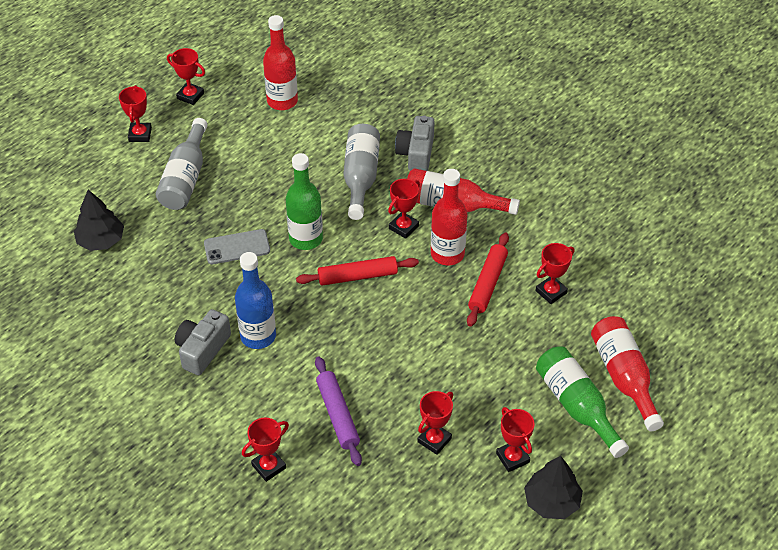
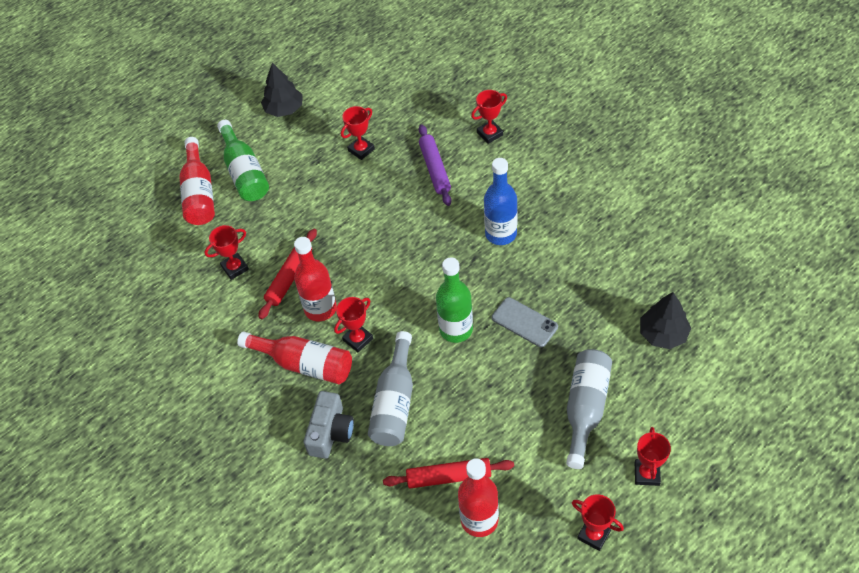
camera: 170 degrees left, 5 degrees up
(202, 349) = (549, 223): grey camera -> none
(237, 247) = (524, 322): grey phone -> grey phone turned 45 degrees clockwise
(357, 276) = (408, 288): red rolling pin -> red rolling pin (449, 477)
(512, 458) = (304, 137): red trophy -> none

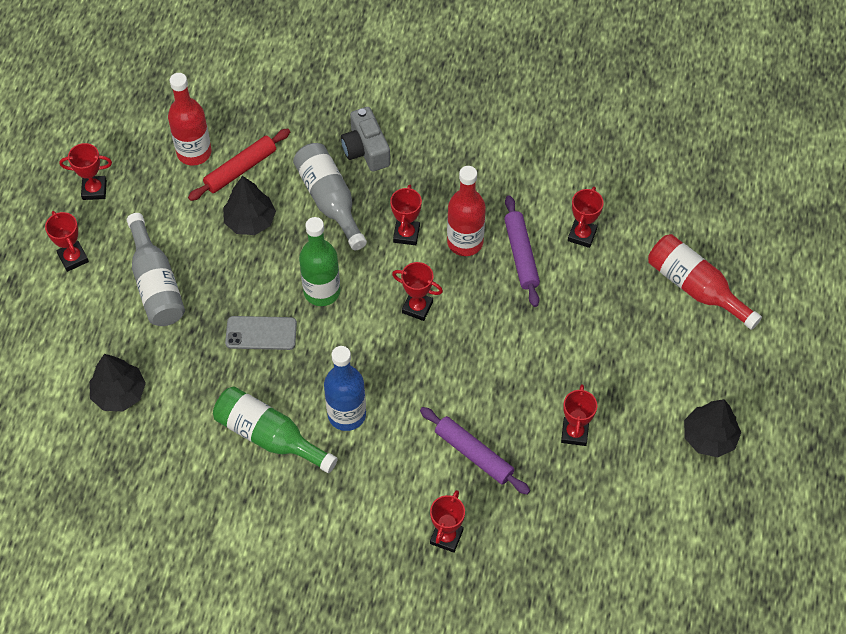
camera: 140 degrees right, 5 degrees up
(244, 172) = (674, 336): green bottle -> green bottle (269, 436)
(289, 277) = (521, 255): red rolling pin -> purple rolling pin
(304, 364) = (436, 188): red bottle -> none
(395, 280) = (417, 307): none -> red trophy
(472, 421) = (250, 221): none -> black tree

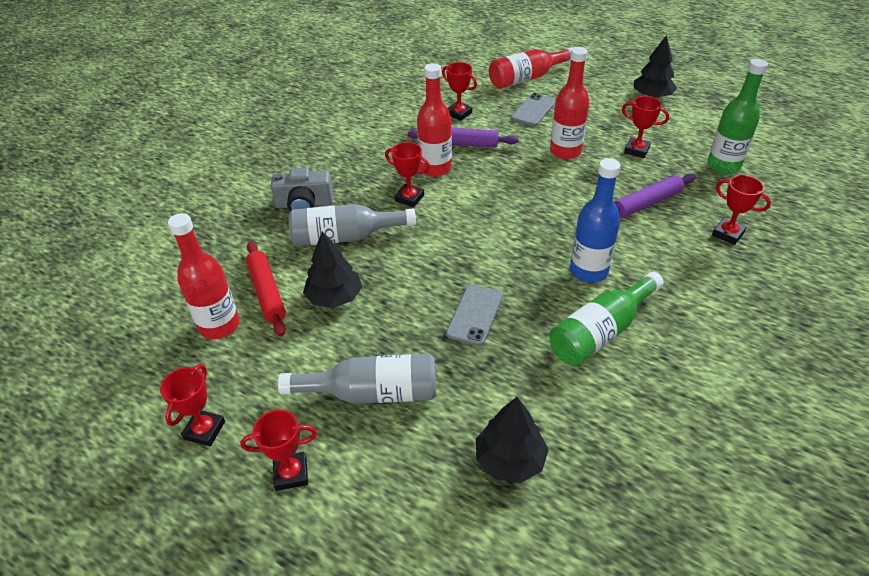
camera: 70 degrees left, 15 degrees down
(322, 291) = (445, 262): green bottle -> green bottle (723, 166)
(417, 307) = (488, 206): red trophy -> none
(544, 360) = (565, 151): none -> red bottle
(620, 310) = (533, 110): none -> grey phone

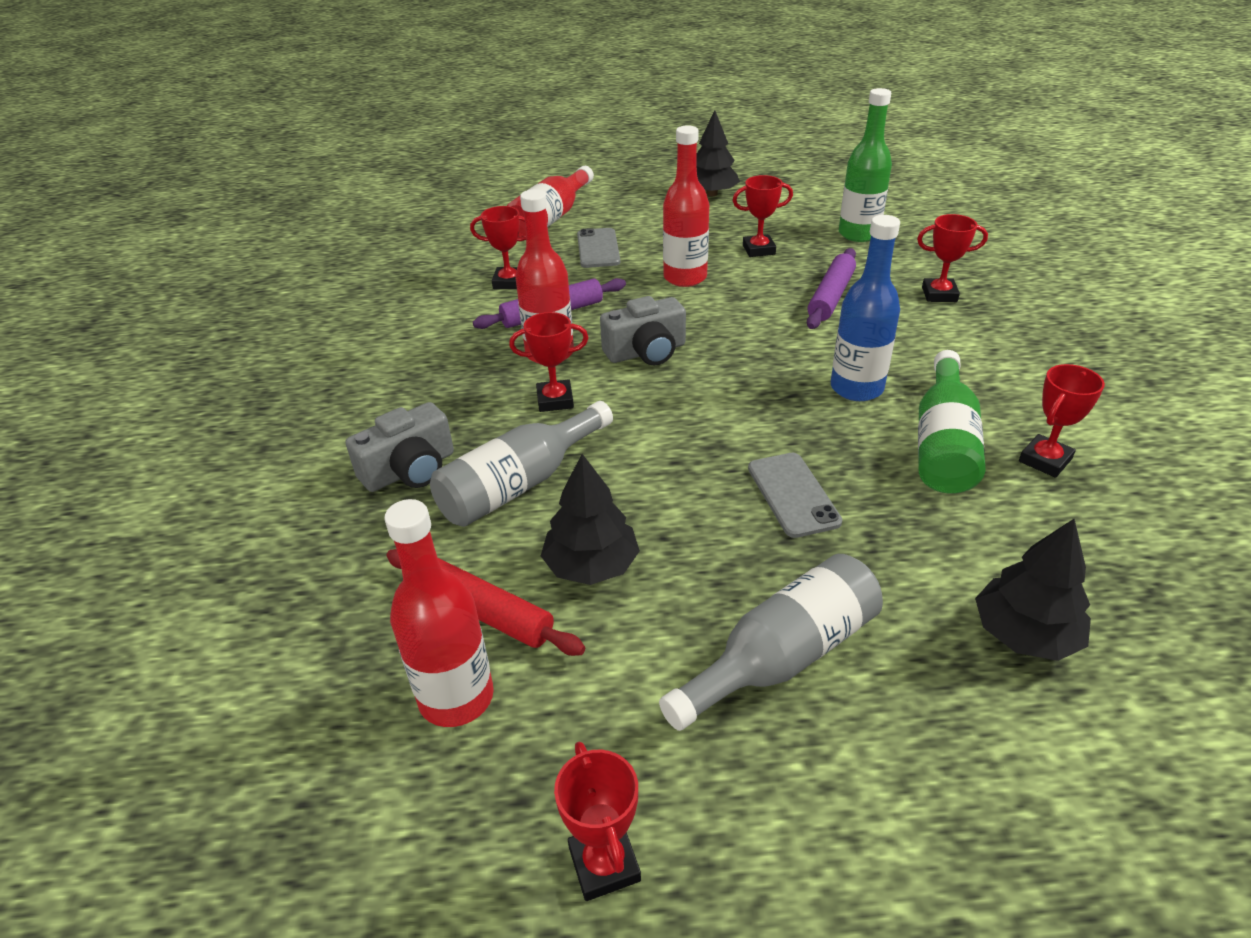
camera: 35 degrees left, 5 degrees down
(291, 473) = (801, 834): red trophy -> red trophy (1045, 460)
(489, 191) = (646, 352): none -> grey camera

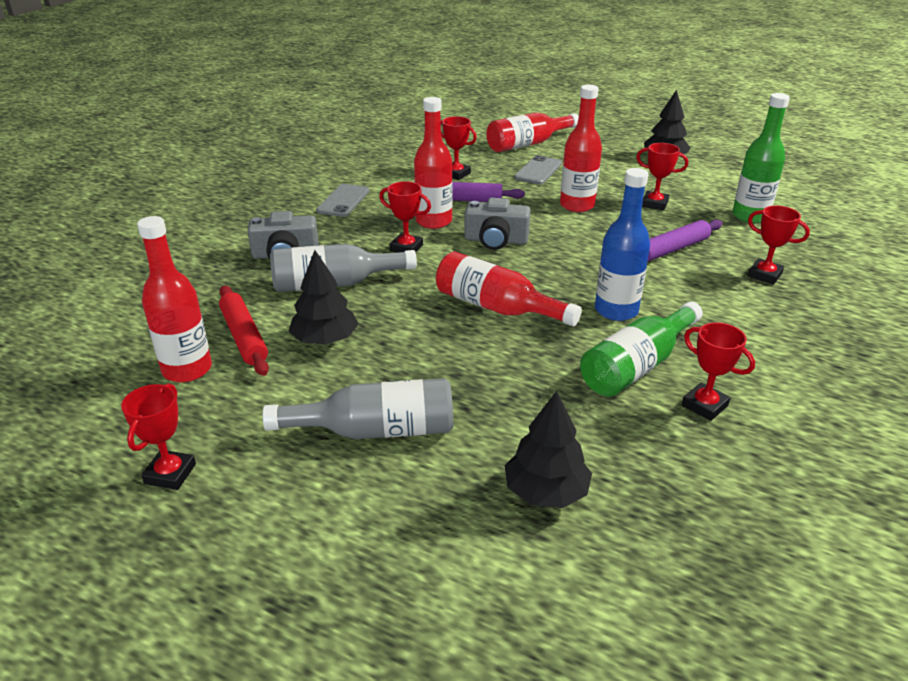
camera: 30 degrees right, 5 degrees down
(738, 435) = (497, 307): none -> red bottle
(793, 494) = (490, 353): grey phone -> grey phone (343, 201)
(1045, 460) = (704, 405): red trophy -> red trophy turned 60 degrees clockwise

